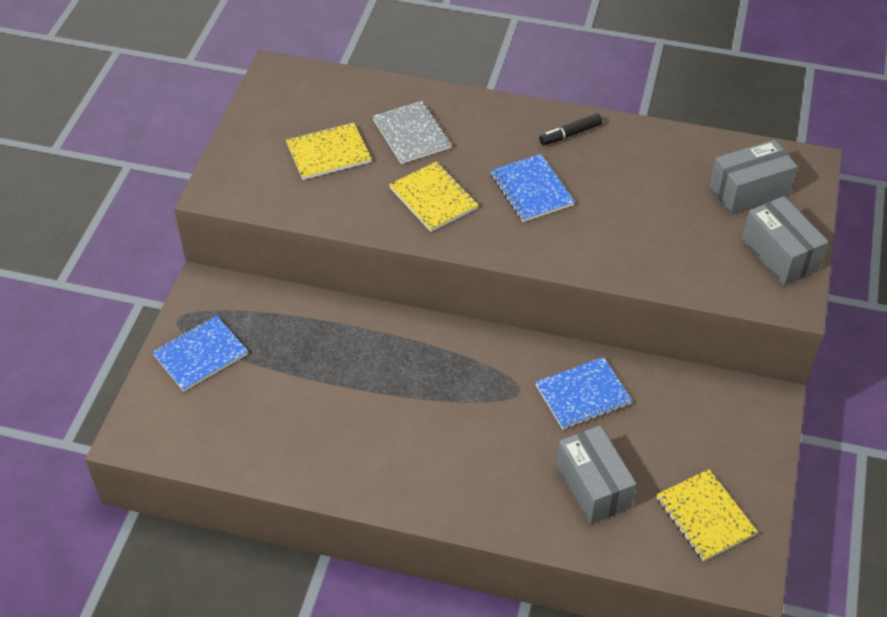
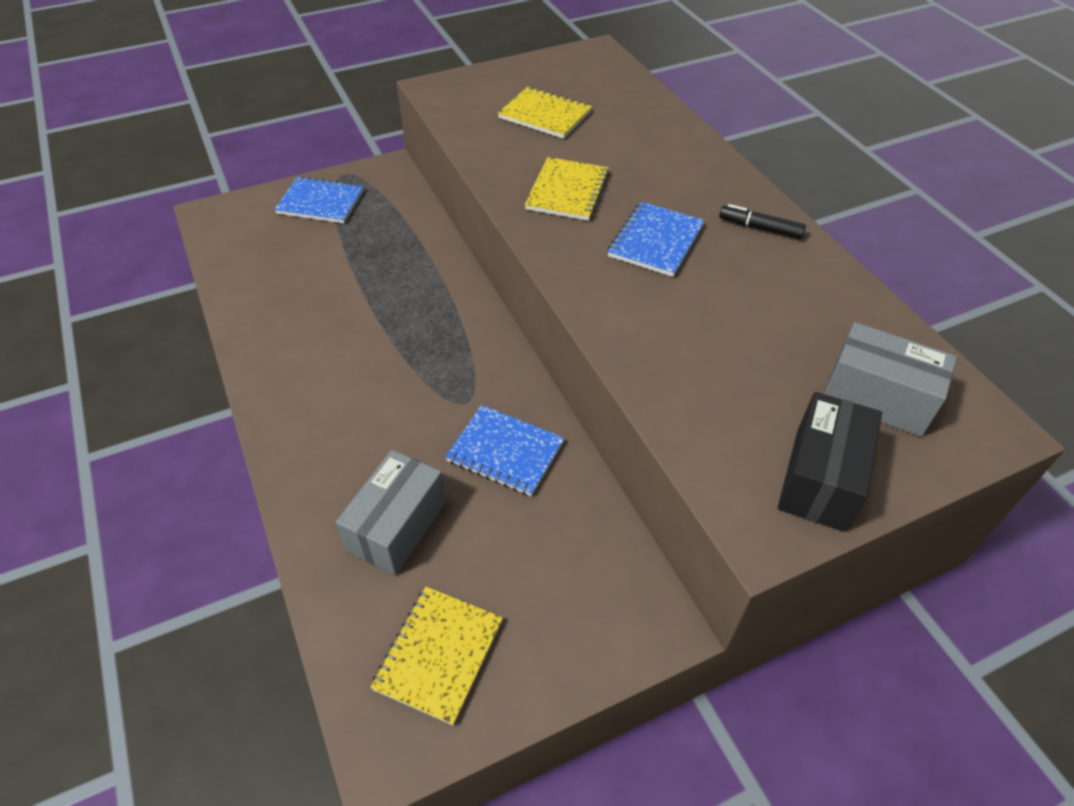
camera: 50 degrees right, 0 degrees up
(411, 134) = (625, 143): grey notebook -> none
(779, 254) = (820, 479): grey box -> black box

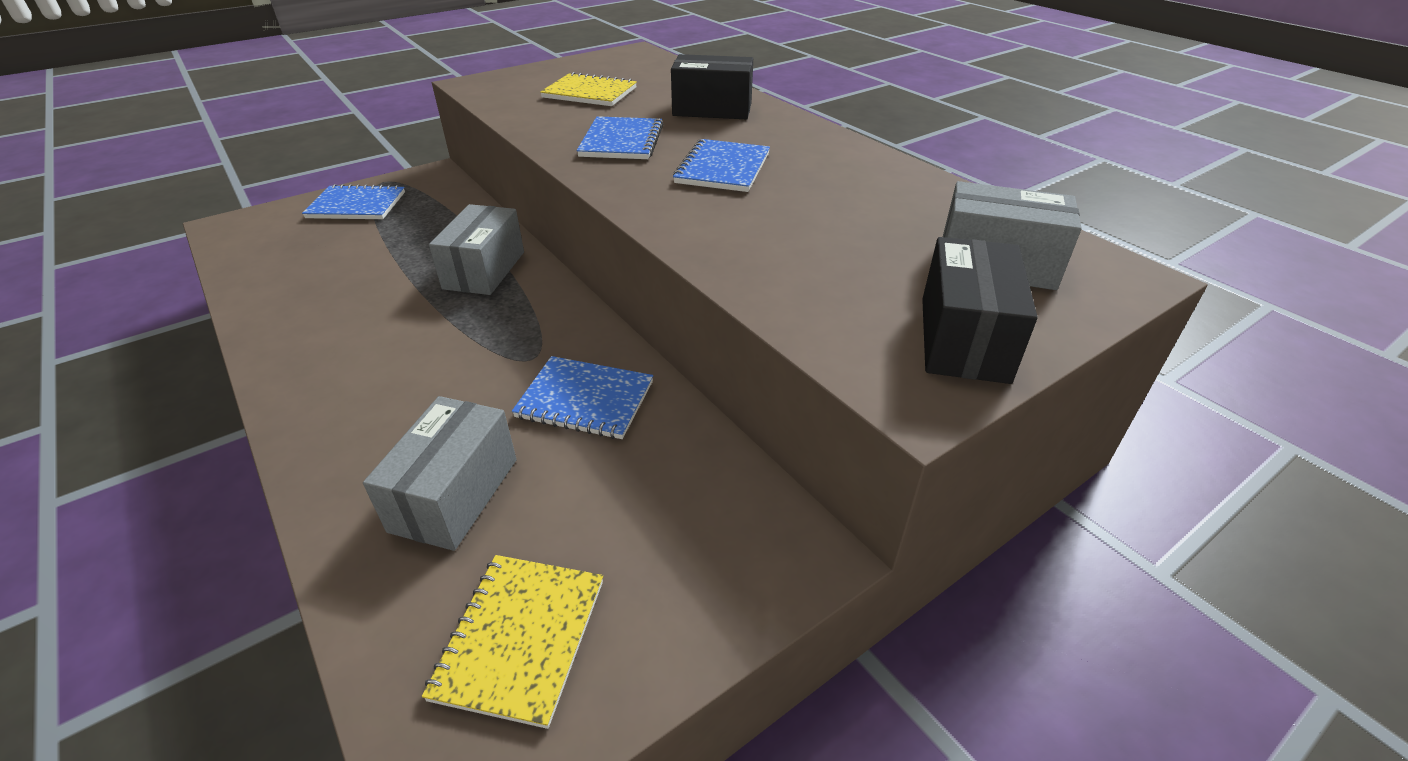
camera: 10 degrees left, 10 degrees down
(430, 297) = (484, 270): none -> grey box
(567, 191) = (621, 141): yellow notebook -> blue notebook
(660, 153) = (712, 109): none -> black box
(760, 228) = (827, 151): black marker -> none

